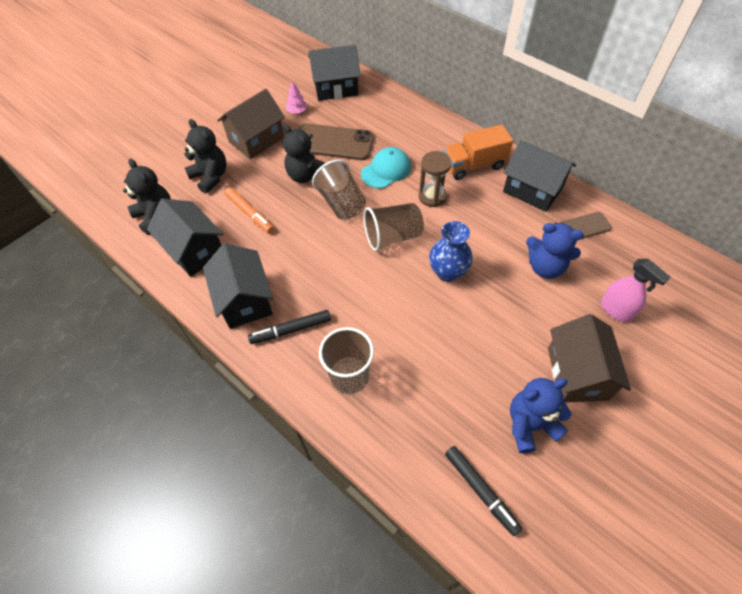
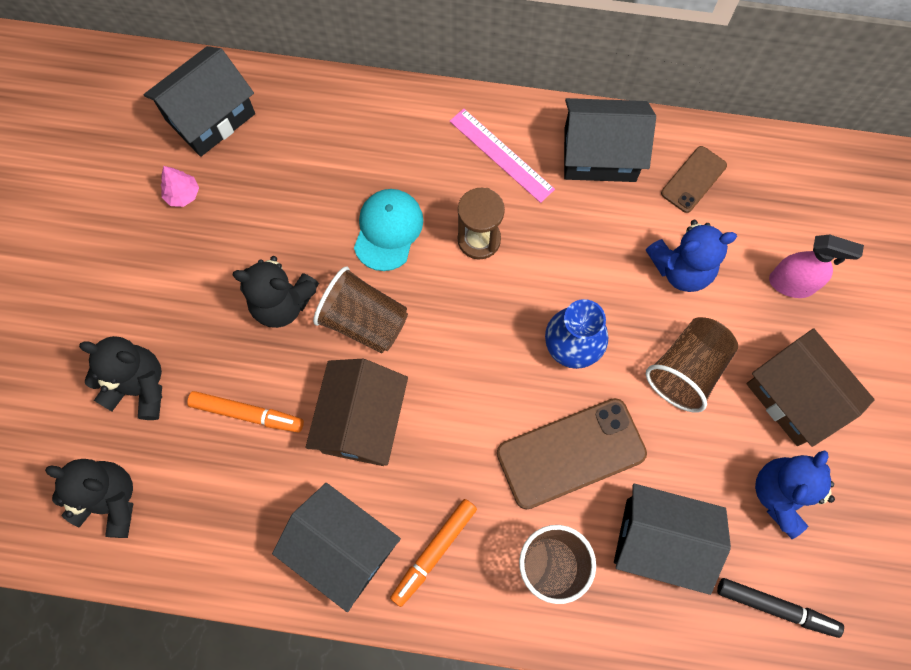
camera: 35 degrees left, 15 degrees up
(194, 250) = (214, 519): black house -> black house (660, 541)
(256, 140) = (159, 281): brown house -> brown house (362, 421)
(291, 330) = (434, 552): black marker -> orange marker
(333, 142) = (279, 223): brown phone -> brown phone (571, 453)
(392, 236) = (468, 334): brown cup -> brown cup (686, 370)
(473, 165) = (501, 155): orange truck -> pink ruler

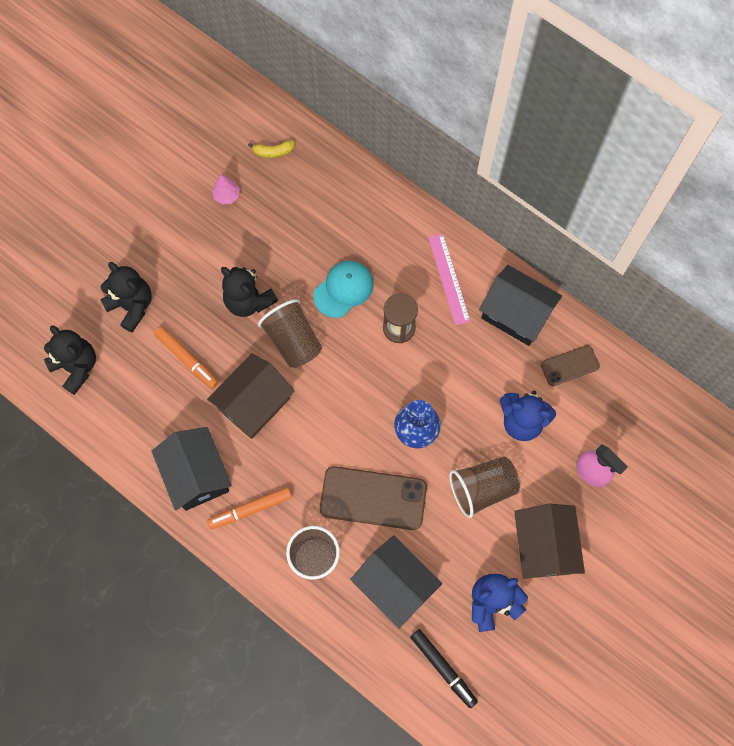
camera: 30 degrees right, 0 degrees up
(210, 117) = (273, 152): black house -> yellow banana

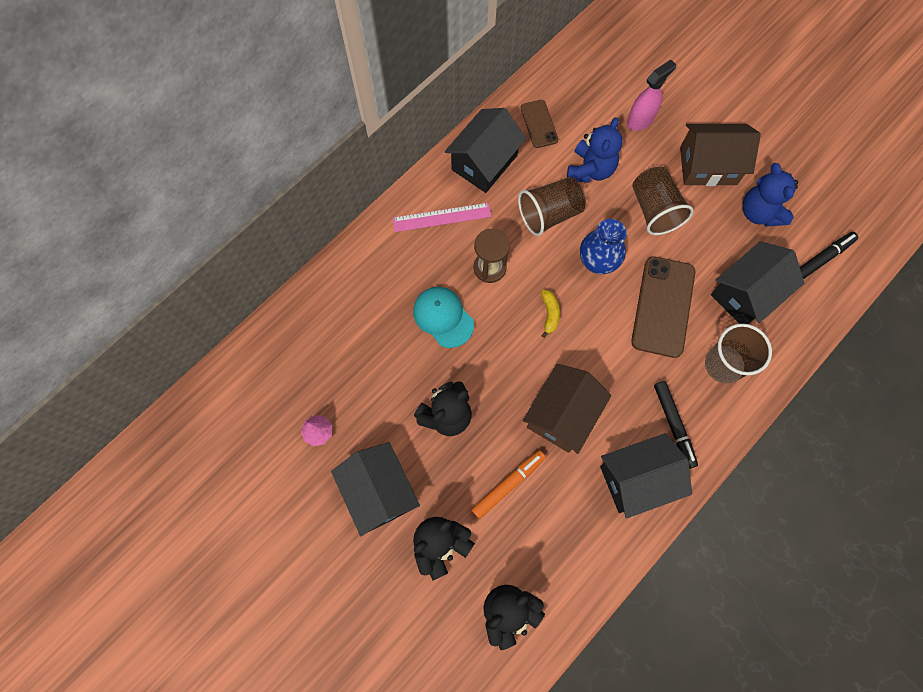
camera: 85 degrees left, 0 degrees up
(176, 251) = (379, 491): none -> black house
(250, 509) = (673, 425): orange marker -> black marker
(254, 404) = (562, 415): brown house -> brown house turned 75 degrees clockwise
(273, 152) = (273, 378): yellow banana -> yellow banana (549, 314)
(293, 341) = (495, 371): brown cup -> brown cup (549, 214)

